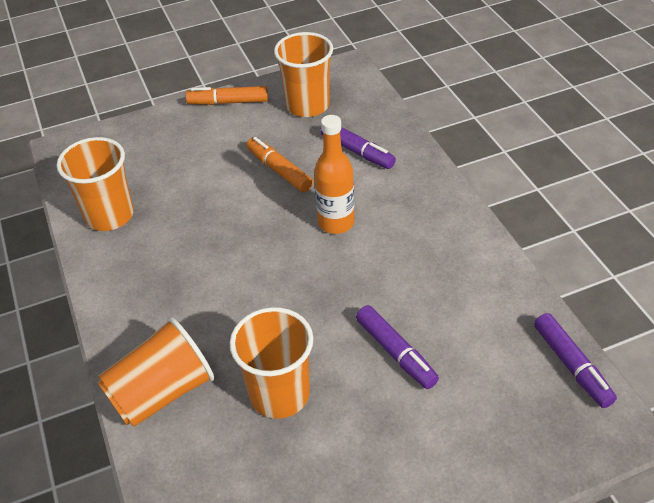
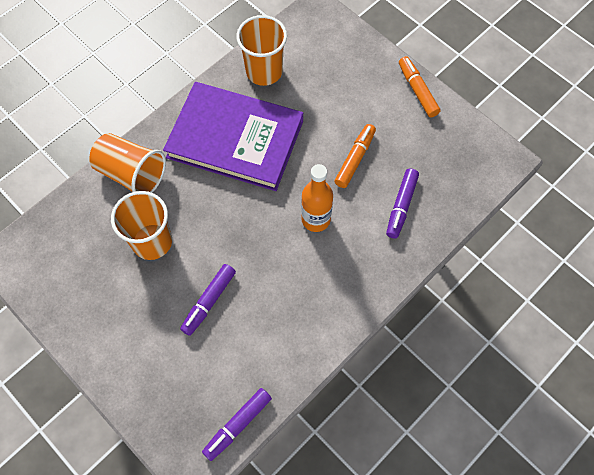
camera: 65 degrees right, 20 degrees up
(184, 267) = (235, 139): none -> purple book
(307, 105) = (441, 149): orange cup -> none

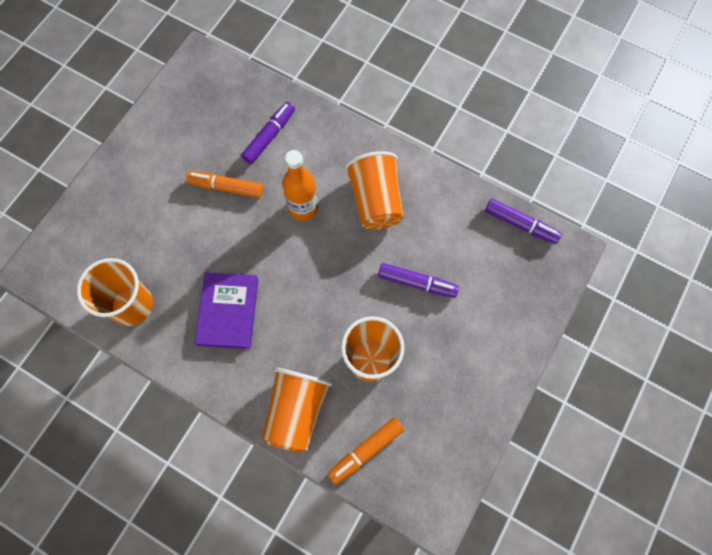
camera: 105 degrees left, 5 degrees up
(235, 139) = (228, 311): purple book -> purple book, size x0.56
(305, 286) = (376, 201): none -> orange cup
(401, 206) = (269, 136): purple marker -> purple marker turned 60 degrees counterclockwise
(417, 90) = (131, 146): orange marker -> orange marker (366, 451)

